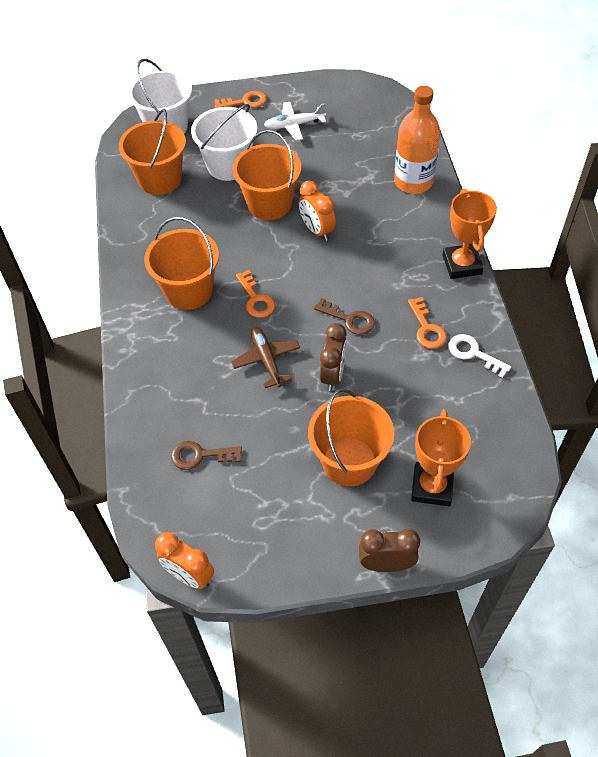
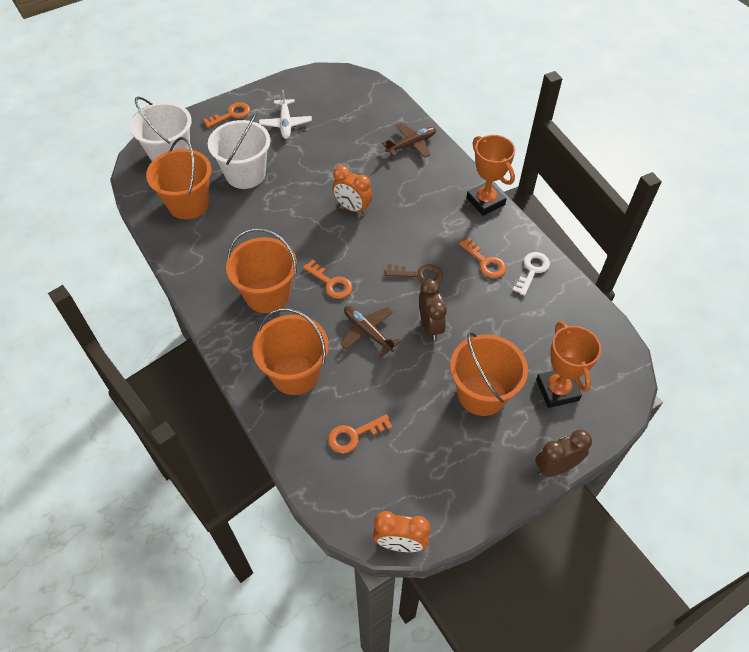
camera: 25 degrees left, 0 degrees up
(200, 455) = (354, 435): brown key -> orange key
(269, 204) = (299, 197): orange bucket -> orange bucket (295, 374)
(294, 125) = (285, 123): white plane -> white plane turned 60 degrees counterclockwise
(413, 182) = (411, 144): orange bottle -> brown plane
(473, 353) = (532, 270): white key -> white key turned 105 degrees clockwise

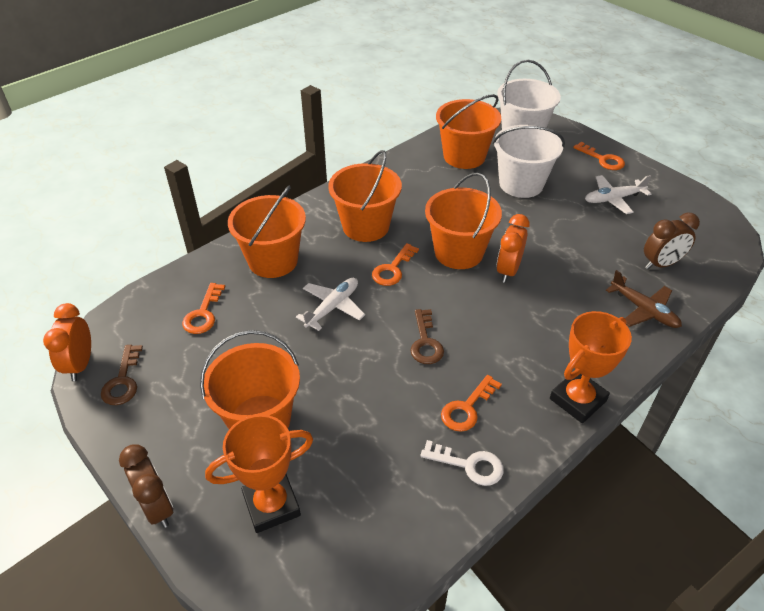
camera: 80 degrees right, 10 degrees down
(322, 234) = (458, 252): none -> orange bucket
(354, 435) = (203, 314): orange key -> orange key turned 135 degrees counterclockwise
(368, 332) = (332, 307): brown plane -> white plane
(426, 502) = (123, 381): none -> brown key
(430, 326) = (351, 361): brown clock -> brown clock (661, 264)

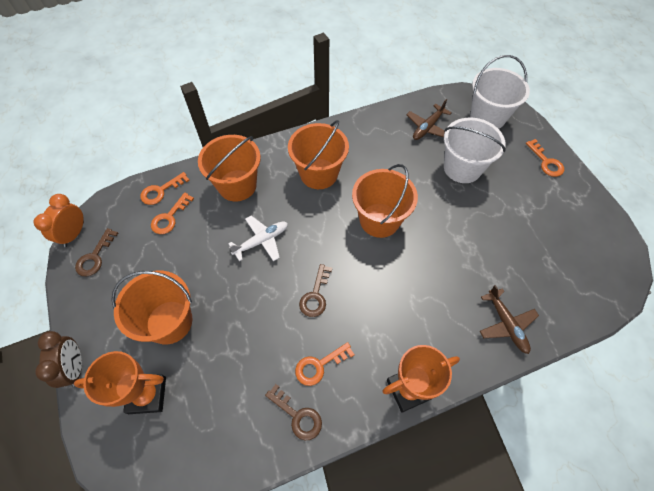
camera: 20 degrees right, 15 degrees up
(393, 269) = (321, 220): orange key -> orange key (161, 191)
(464, 156) = (427, 127): orange bucket -> brown plane
(469, 465) = (297, 416): white key -> brown key
(508, 271) = (411, 250): orange clock -> none
(613, 199) = (535, 205): white plane -> none
(661, 264) = (544, 284): brown clock -> none

